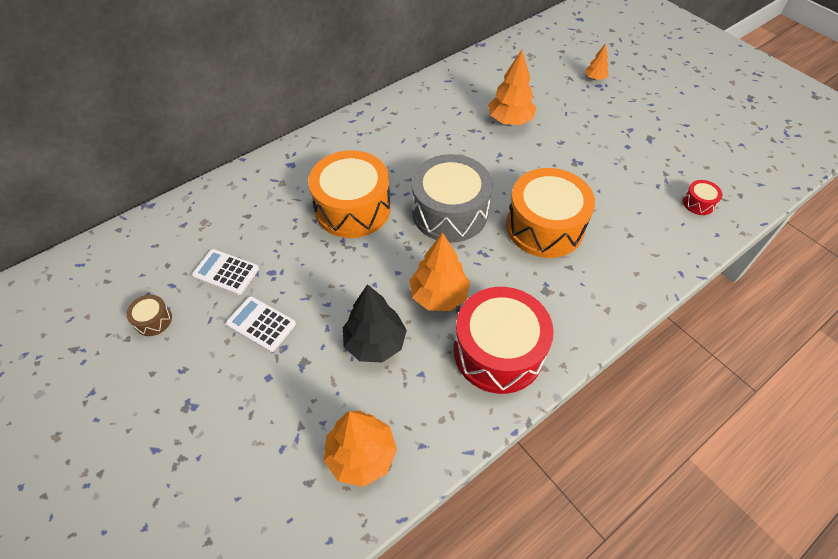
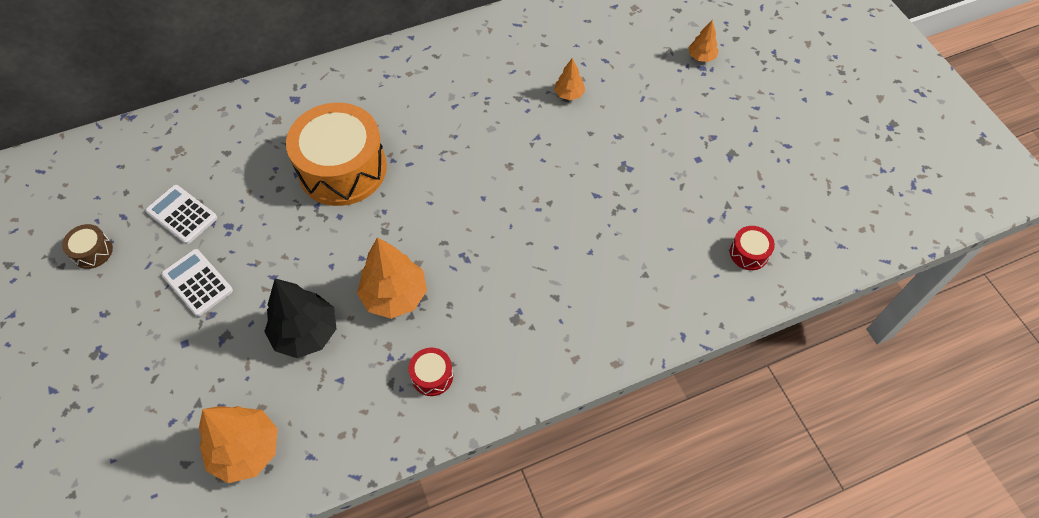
camera: 15 degrees right, 5 degrees up
(450, 212) = (448, 198): grey drum -> none
(498, 351) = (432, 376): red drum -> red drum, size x0.41
(510, 120) = (569, 94): orange tree -> orange tree, size x0.52
(544, 226) = (549, 241): orange drum -> none

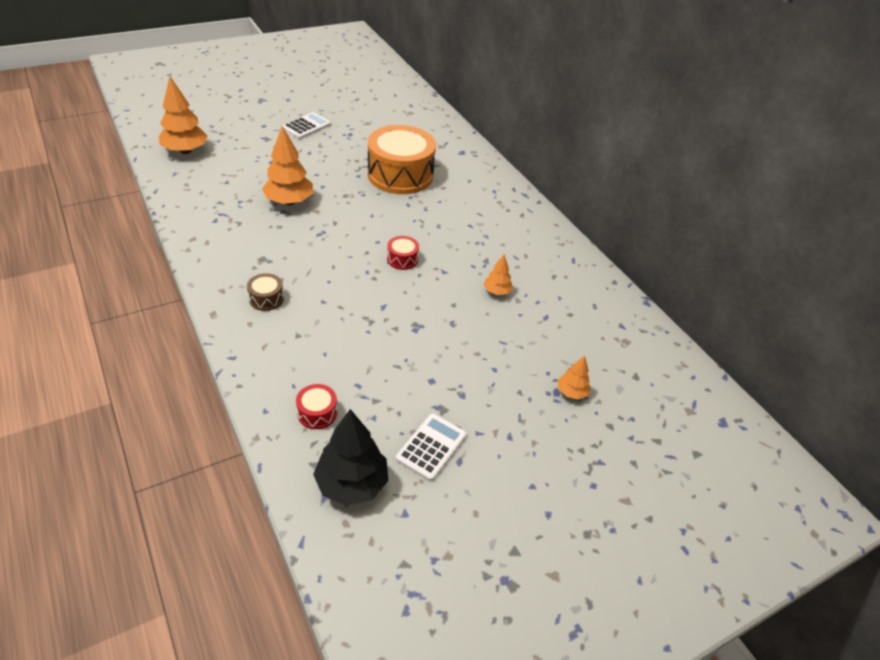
camera: 80 degrees right, 15 degrees down
(92, 251) = (331, 92): brown drum -> brown drum (266, 298)
(182, 215) = (358, 117): white calculator -> white calculator (431, 447)
(306, 333) = (264, 167): black tree -> black tree (352, 484)
(432, 376) = (221, 219): red drum -> red drum (402, 259)

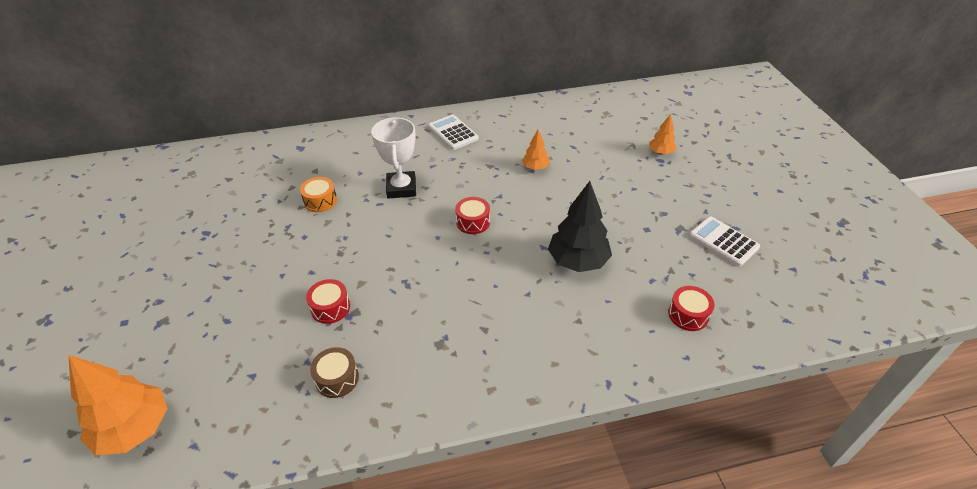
camera: 70 degrees left, 0 degrees up
(266, 298) = (514, 344): brown drum -> brown drum (337, 379)
(289, 201) = (330, 308): orange tree -> red drum
(306, 126) = (159, 274): white calculator -> white calculator (453, 133)
(352, 484) = (768, 299): black tree -> black tree (578, 261)
(400, 175) = (320, 201): orange drum -> orange drum, size x0.41
(432, 212) = (401, 188): none -> white trophy

